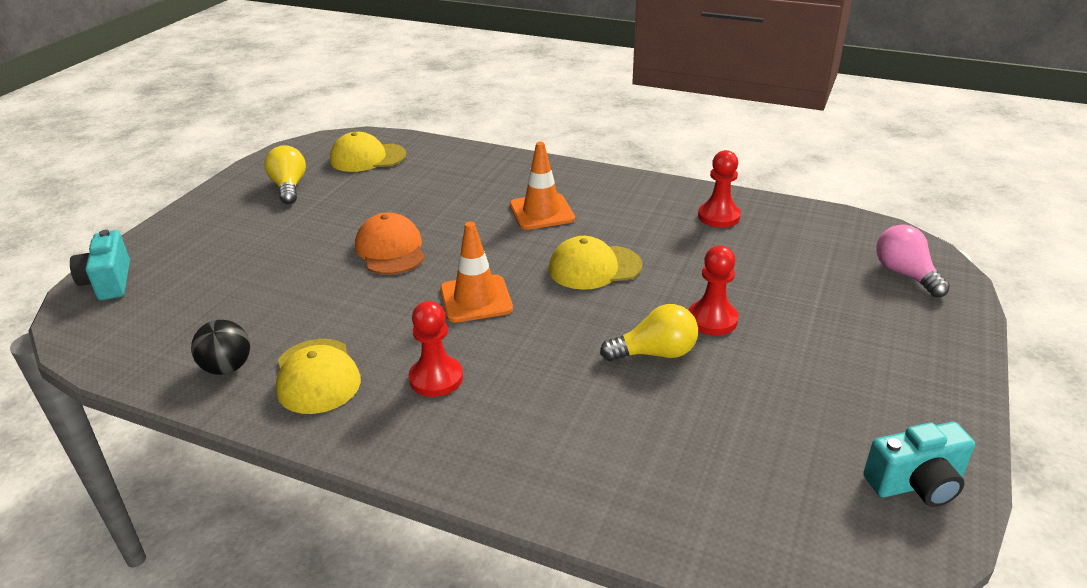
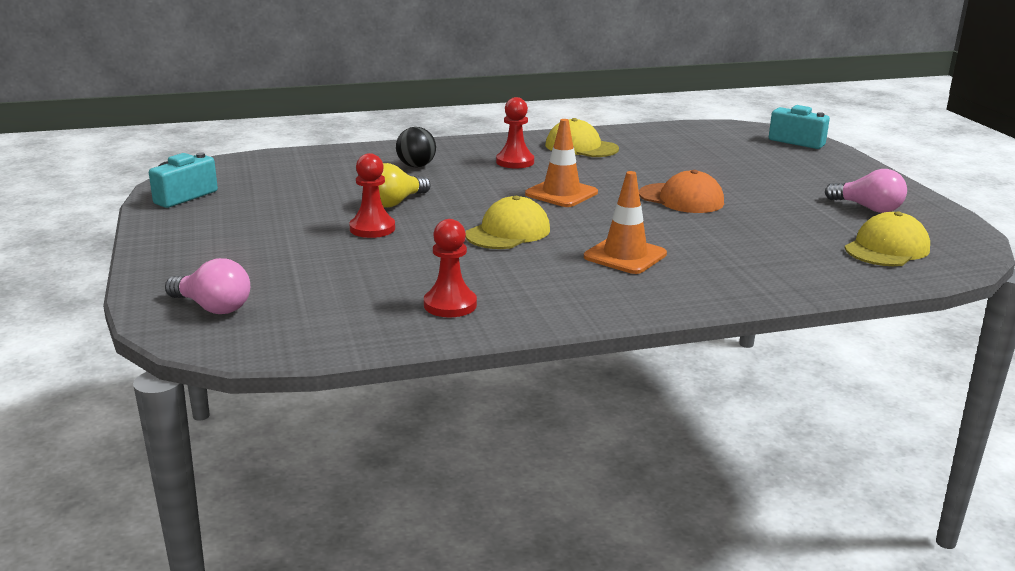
camera: 140 degrees right, 10 degrees down
(227, 368) = (634, 138): black ball -> black ball (416, 166)
(289, 187) = (868, 208): yellow light bulb -> pink light bulb

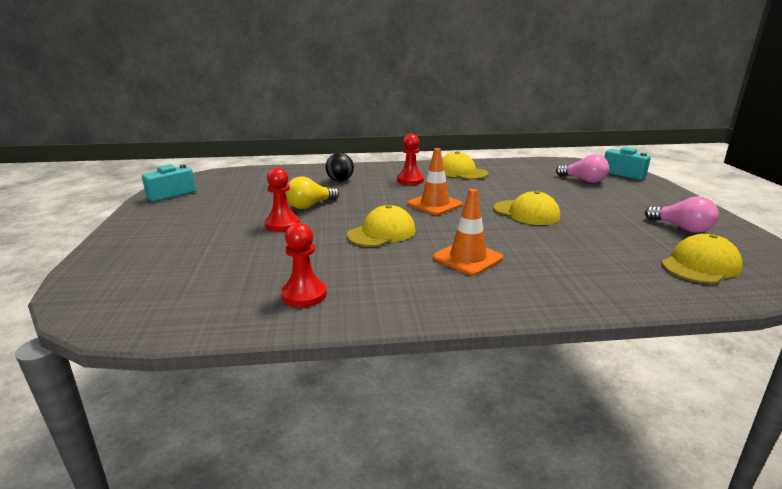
camera: 10 degrees right, 0 degrees up
(213, 307) = (119, 283): pink light bulb -> pink light bulb (583, 180)
(681, 199) = (526, 213): orange cap -> yellow cap

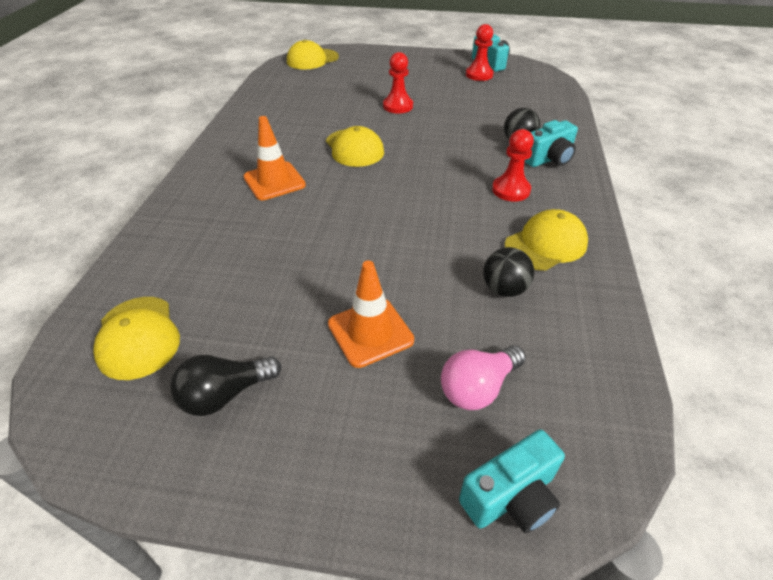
camera: 105 degrees right, 20 degrees up
(304, 295) = (273, 109): red pawn -> red pawn (479, 75)
(310, 206) = (439, 120): yellow light bulb -> none
(361, 173) = (548, 159): none -> turquoise camera
(435, 204) = (415, 191): orange traffic cone -> orange traffic cone (370, 332)
(511, 178) = (504, 289): none -> black ball
(526, 213) = (358, 254): yellow cap -> yellow cap (312, 59)
(681, 228) = (225, 394): pink light bulb -> black light bulb

